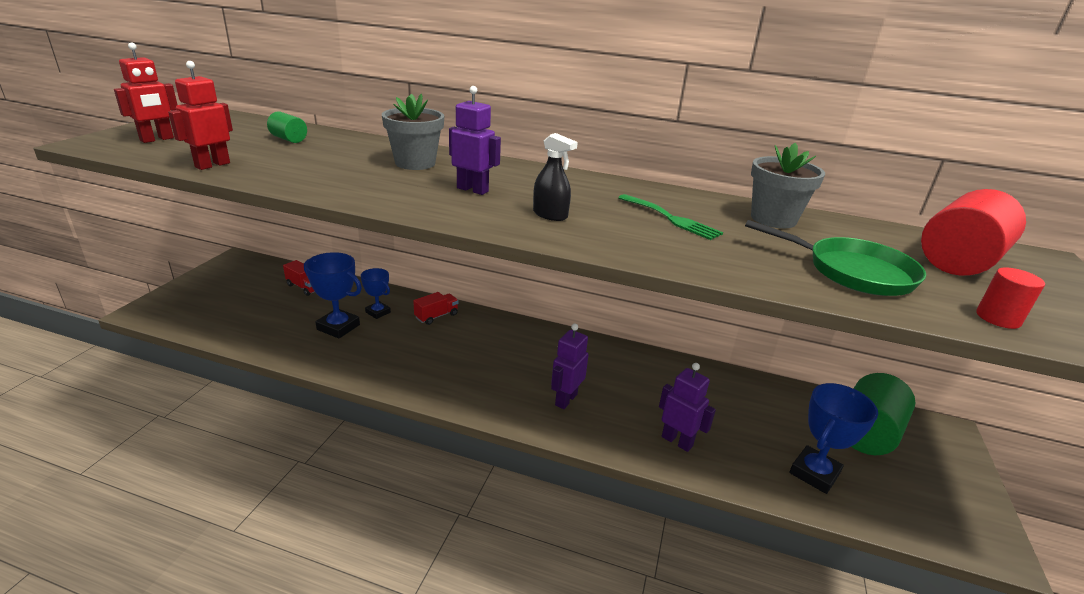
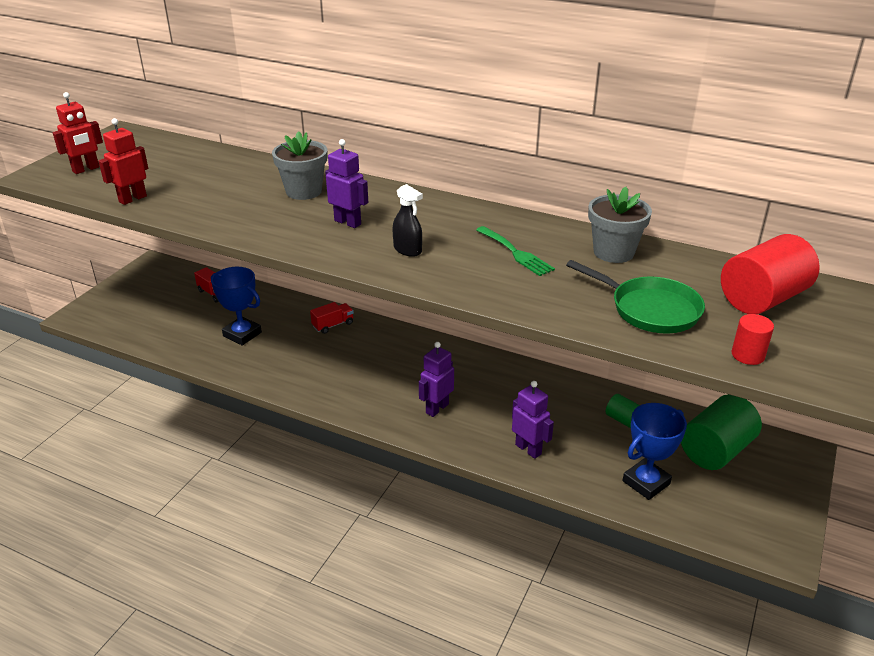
camera: 10 degrees right, 5 degrees up
(289, 139) = (196, 164): green cylinder -> green cylinder (623, 420)
(378, 312) = (279, 320): blue trophy -> none

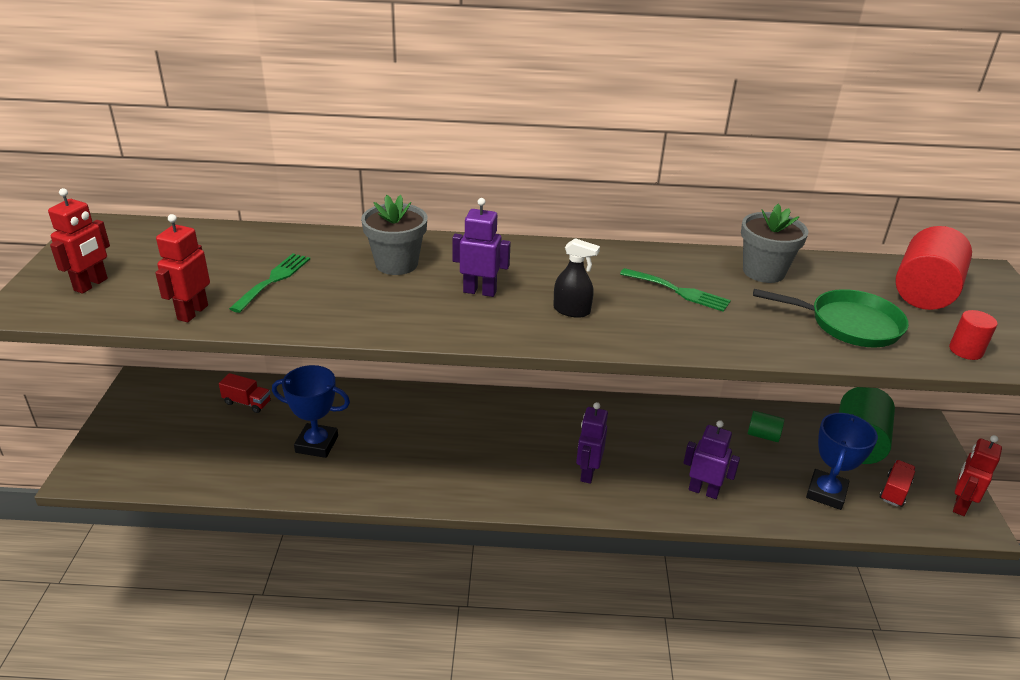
camera: 25 degrees left, 0 degrees up
(205, 187) = (273, 280): none -> green fork
(333, 325) = (413, 407): red truck -> red truck (894, 491)
(780, 531) = (960, 505): none -> red robot

